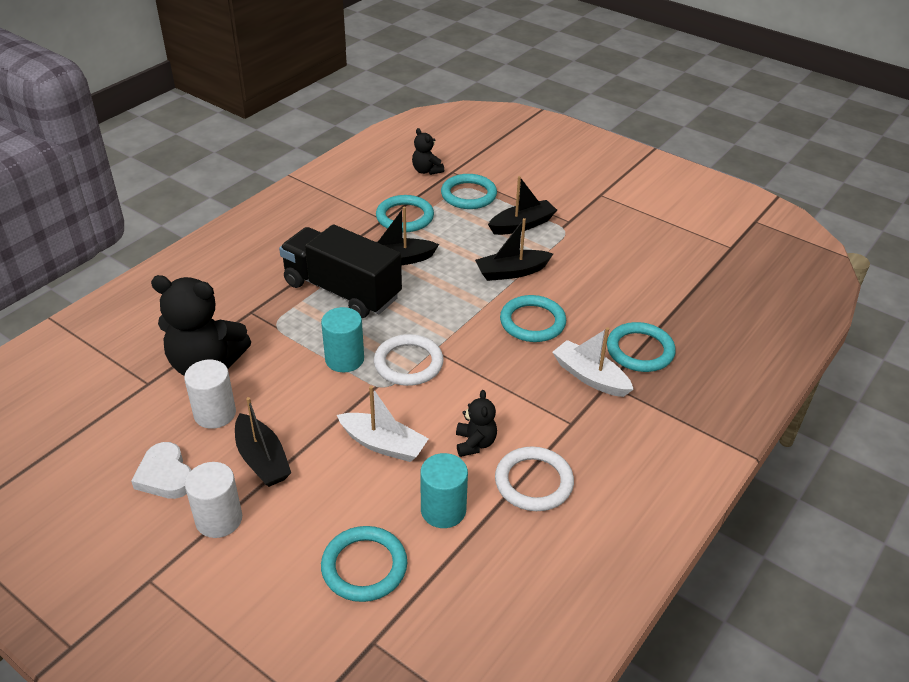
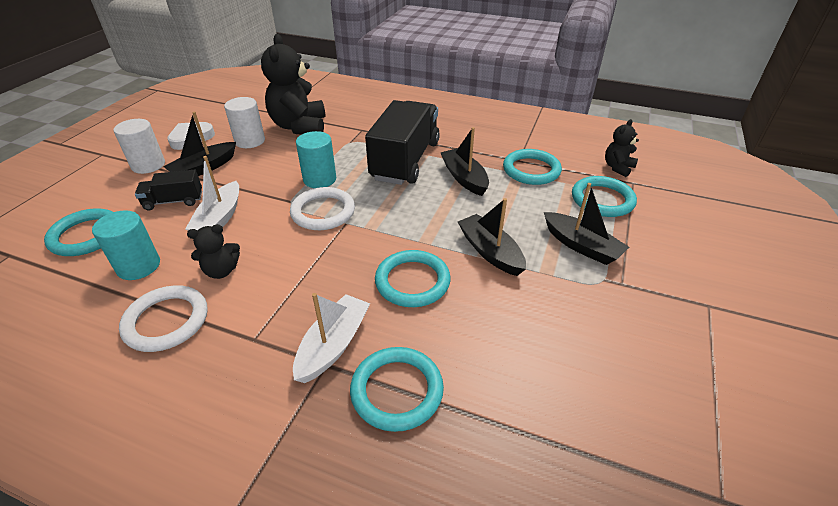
camera: 75 degrees right, 0 degrees up
(327, 487) = (174, 201): none -> black truck

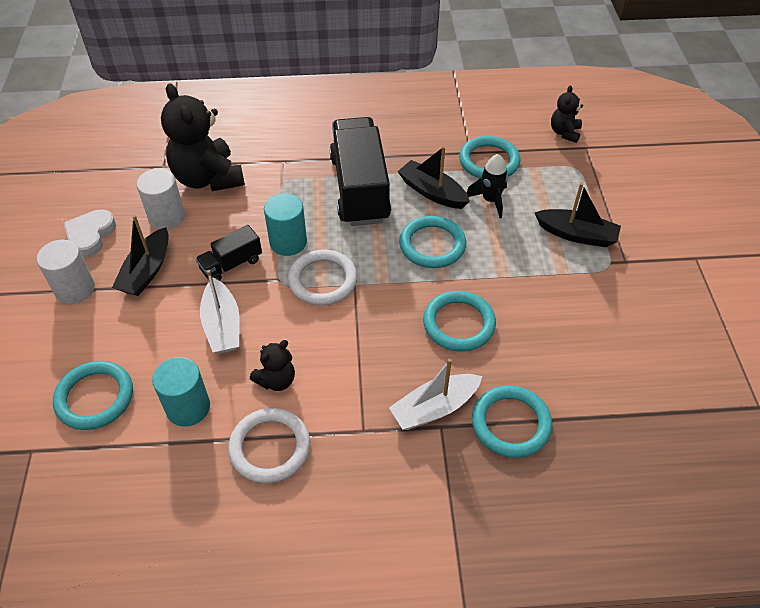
camera: 25 degrees left, 10 degrees up
(174, 201) = (152, 324): black truck -> black truck (231, 264)
(333, 345) = (434, 408): white boat -> white boat turned 120 degrees counterclockwise
(490, 252) = (505, 269): black boat -> none
(513, 197) = (490, 200): none -> black rocket
(602, 200) = (569, 177): turquoise ring -> turquoise ring (432, 245)

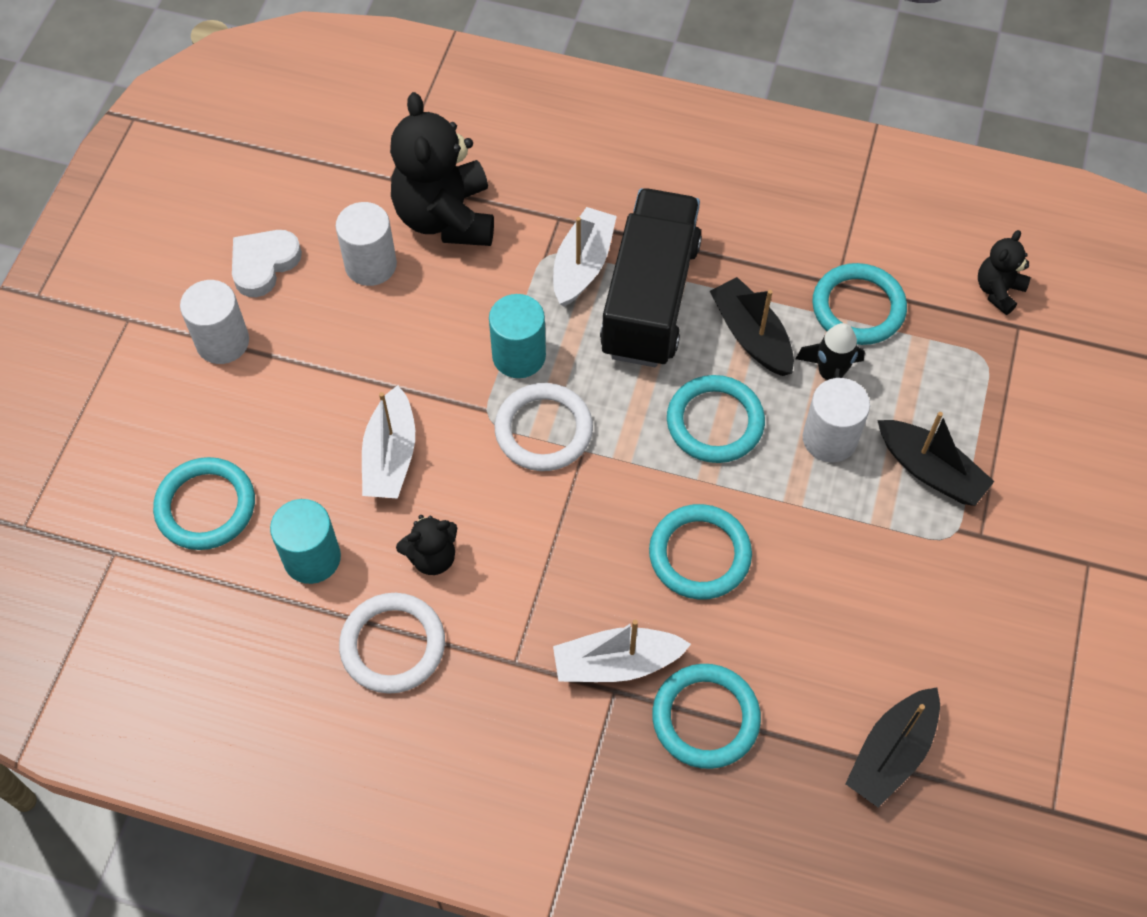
camera: 20 degrees right, 10 degrees up
(147, 271) = (320, 343): black boat -> black boat (891, 753)
(231, 264) = (431, 367): black truck -> none
(309, 182) = (582, 265): none -> white boat
(507, 234) = (829, 438): none -> white cylinder

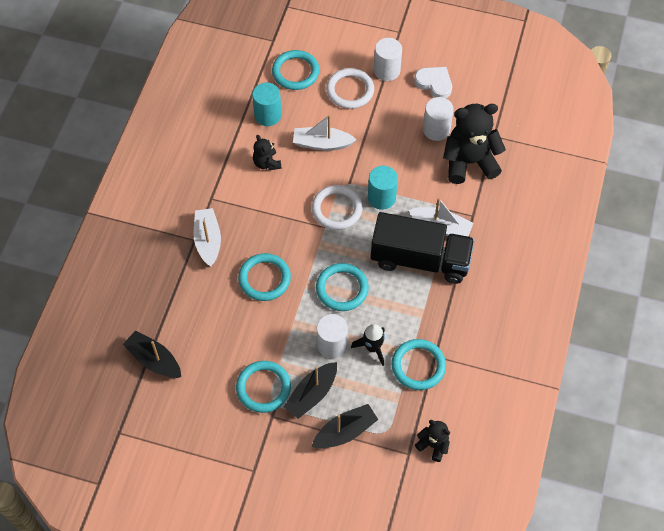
camera: 90 degrees right, 0 degrees up
(393, 645) = (222, 149): white ring -> white ring (350, 90)
(705, 718) = (178, 278): turquoise ring -> turquoise ring (263, 388)
(751, 336) = (397, 309): black boat -> black boat (345, 432)

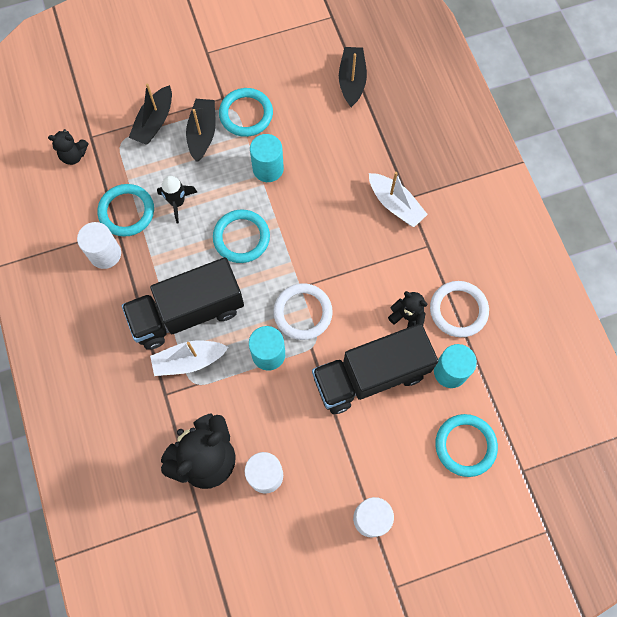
camera: 145 degrees right, 10 degrees up
(154, 360) = (352, 81): black boat -> black boat turned 90 degrees counterclockwise
(264, 279) = (317, 203): turquoise ring -> none
(281, 329) = (268, 168): none -> turquoise cylinder
(322, 144) = (370, 376): white boat -> black truck
(332, 344) = (215, 183): white cylinder -> white cylinder (105, 254)
(350, 90) = (391, 462): white ring -> white ring (458, 310)
(434, 83) = (307, 538): white heart -> none

